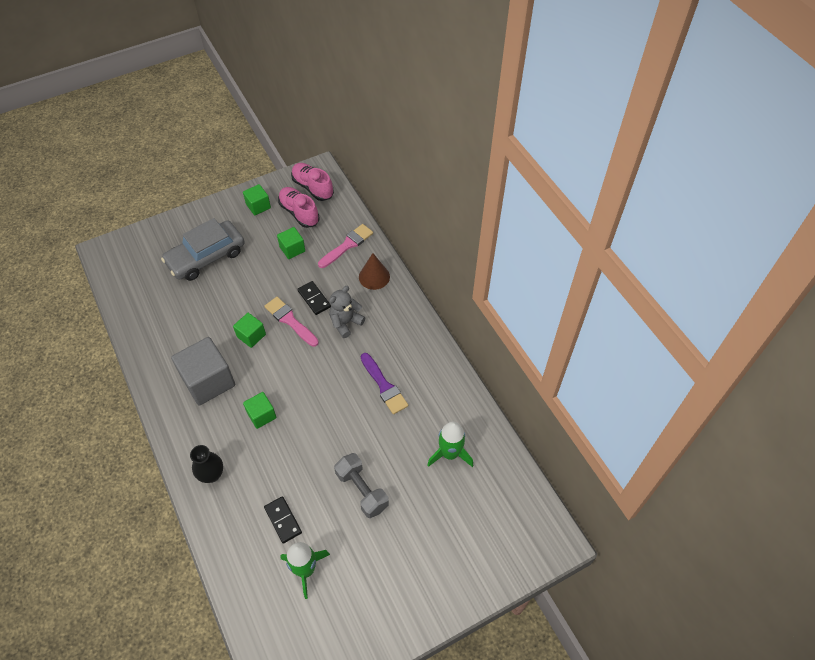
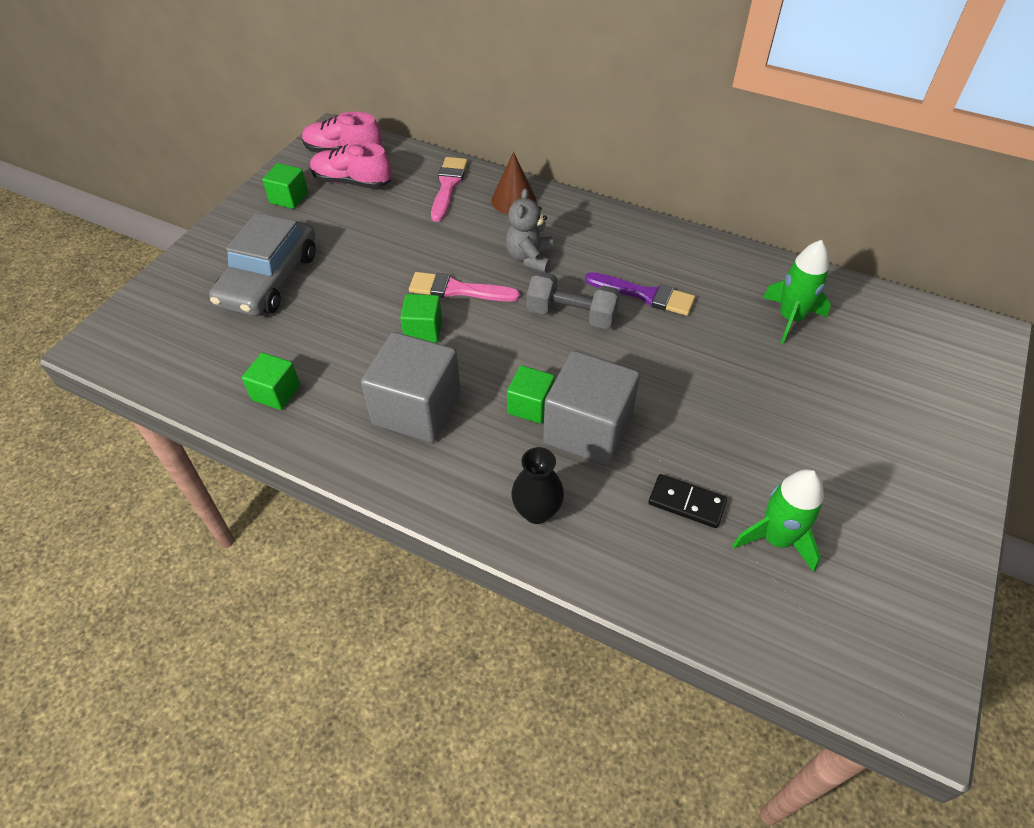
camera: 35 degrees left, 5 degrees down
(276, 447) = (588, 429): none -> grey cube
(292, 249) = (382, 219): green cube -> green cube (276, 392)
(314, 299) = (464, 254): black domino -> none
(362, 490) = (741, 411): grey dumbbell -> grey dumbbell (571, 314)

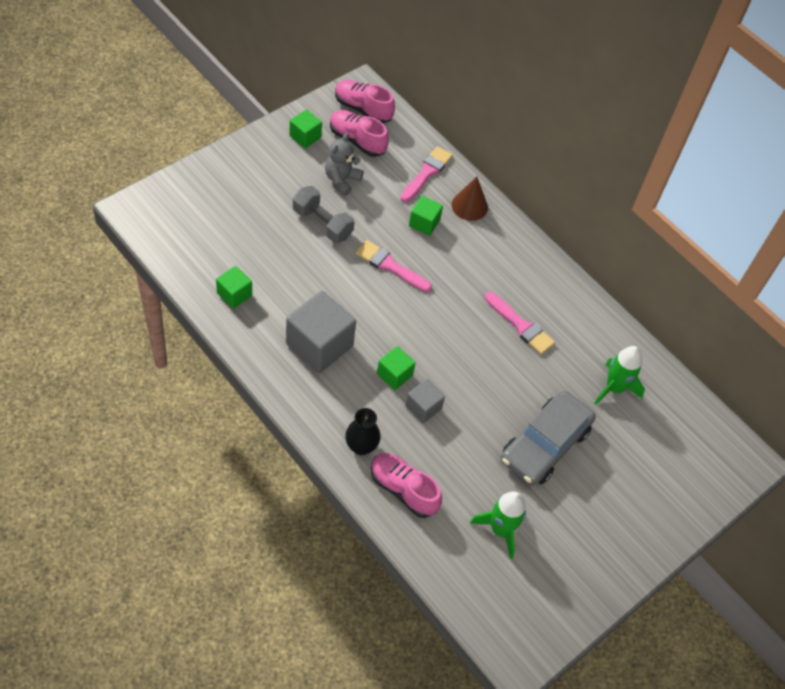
camera: 15 degrees right, 5 degrees up
(269, 279) = (263, 203): grey car -> grey car (544, 444)
(423, 330) = (351, 288): green cube -> green cube (424, 223)
(529, 258) = (454, 261): grey teddy bear -> grey teddy bear (341, 180)
(571, 314) = (459, 319): grey dumbbell -> grey dumbbell (322, 223)
(588, 429) = (423, 407): grey cube -> grey cube, size x0.53
(623, 543) = (403, 489): none -> pink shoe
(645, 295) = (521, 326): purple brush -> pink brush
(686, 503) = (458, 483): black domino -> none

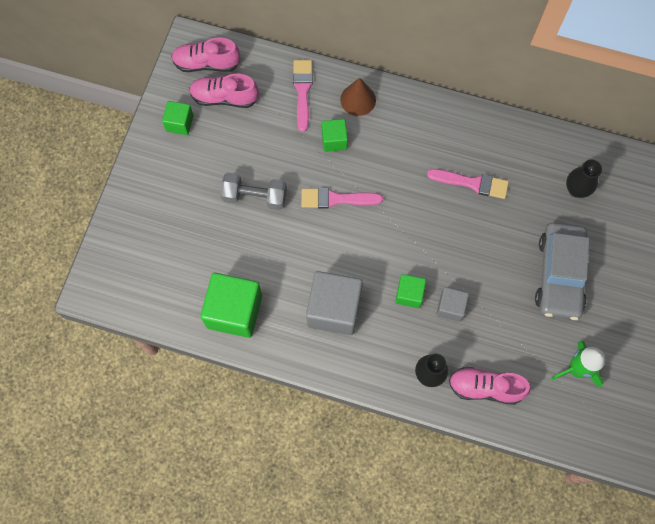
camera: 25 degrees left, 15 degrees up
(234, 294) = (234, 311): green cube -> green cube, size x1.88
(341, 180) = (240, 145): grey teddy bear -> none
(614, 388) = (576, 189): green rocket -> black vase

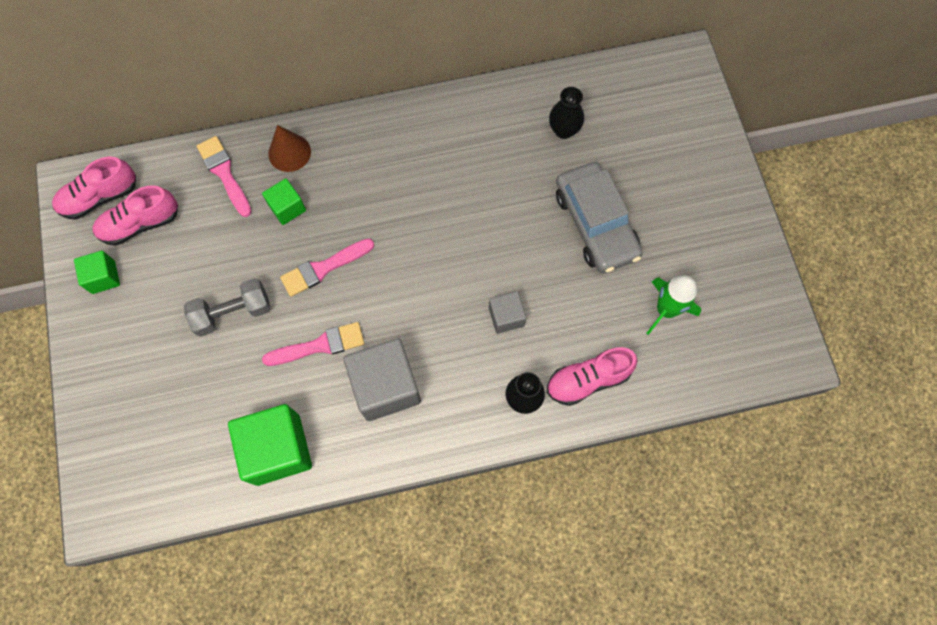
camera: 30 degrees left, 0 degrees up
(409, 294) = (456, 326): green cube -> none
(472, 183) = (457, 177): pink brush -> pink brush (320, 345)

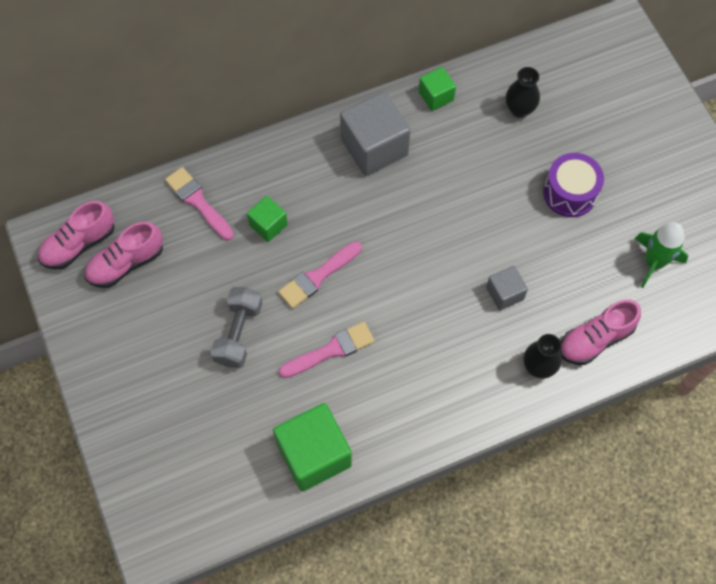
camera: 10 degrees left, 5 degrees down
(103, 277) = (102, 320): green cube -> green cube (436, 96)
(233, 312) = (238, 333): grey dumbbell -> grey dumbbell turned 45 degrees counterclockwise
(289, 152) = (257, 172): brown cone -> none
(386, 386) = (404, 378): grey cube -> grey cube (374, 147)
(595, 224) = (570, 193): grey car -> purple drum

